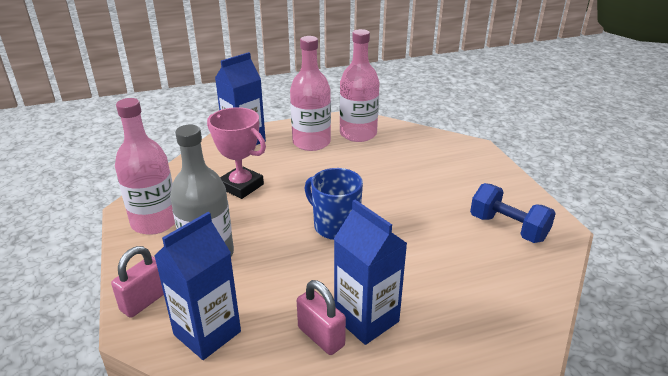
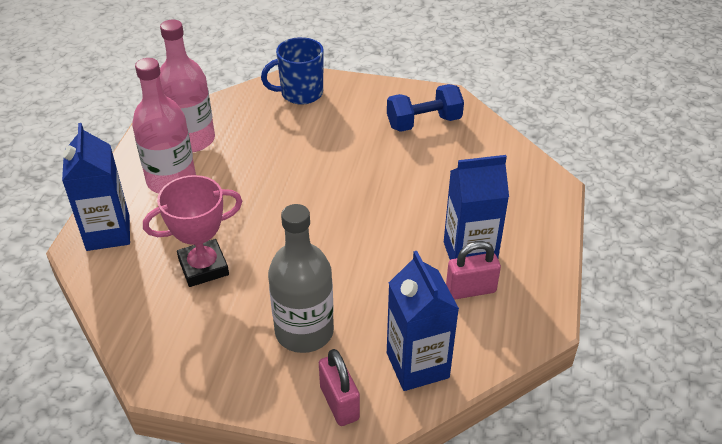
camera: 60 degrees left, 10 degrees up
(155, 222) = (206, 362): pink bottle -> none
(335, 226) = (335, 223): blue mug -> blue mug (300, 93)

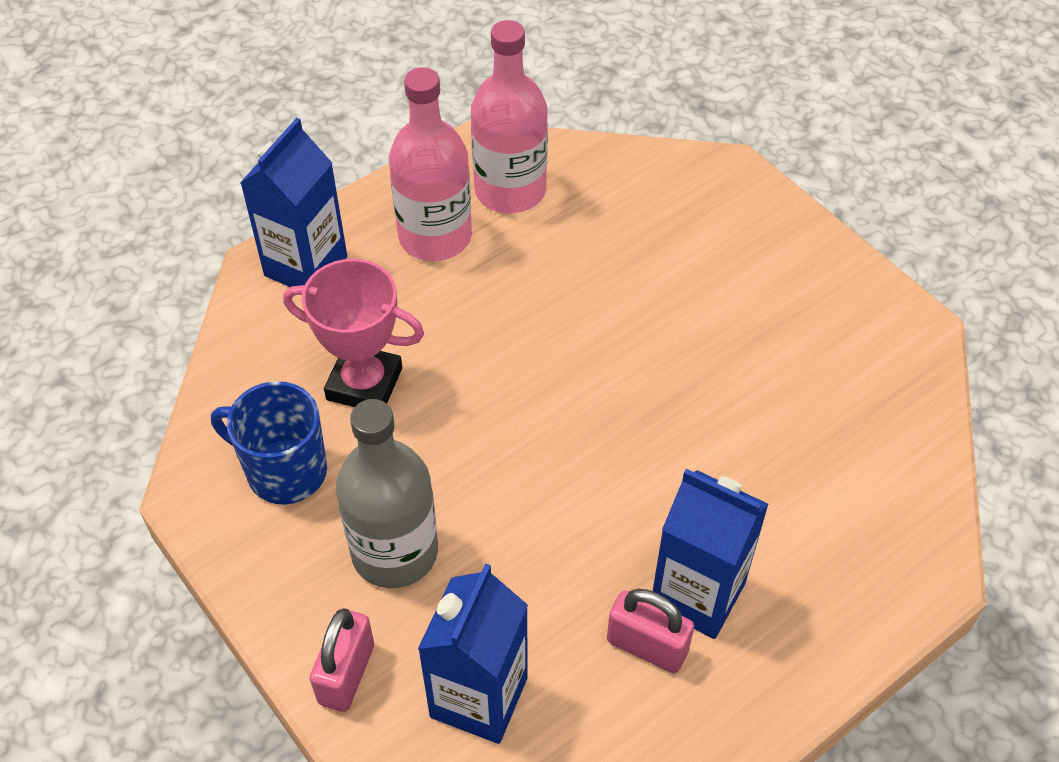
camera: 40 degrees right, 10 degrees up
(300, 93) = (711, 199): blue mug -> blue mug (284, 471)
(424, 122) = (839, 349): blue dumbbell -> none

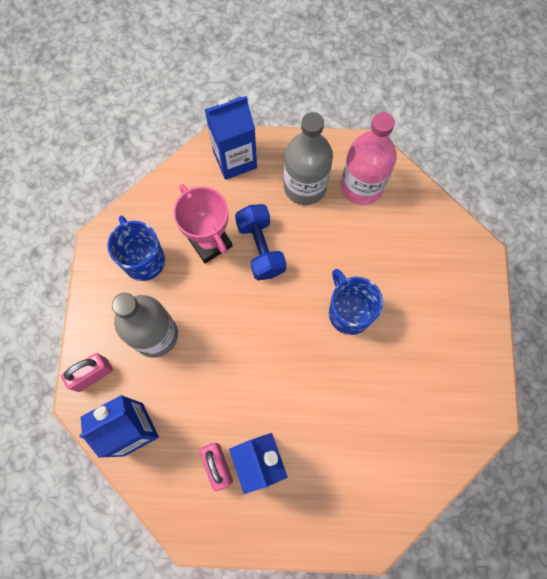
camera: 40 degrees right, 20 degrees up
(435, 236) = (305, 186): pink bottle -> grey bottle
(444, 344) = (260, 248): none -> blue dumbbell
(635, 336) = (349, 312): none -> blue mug

